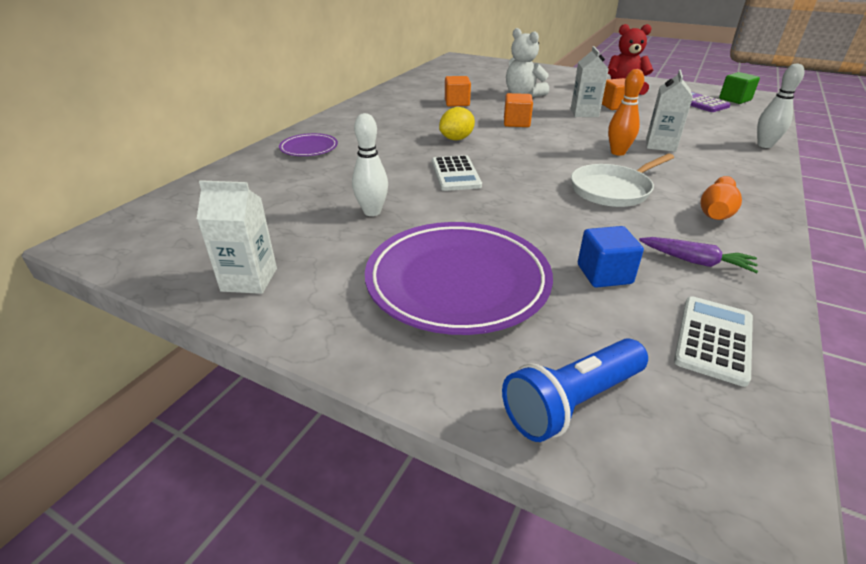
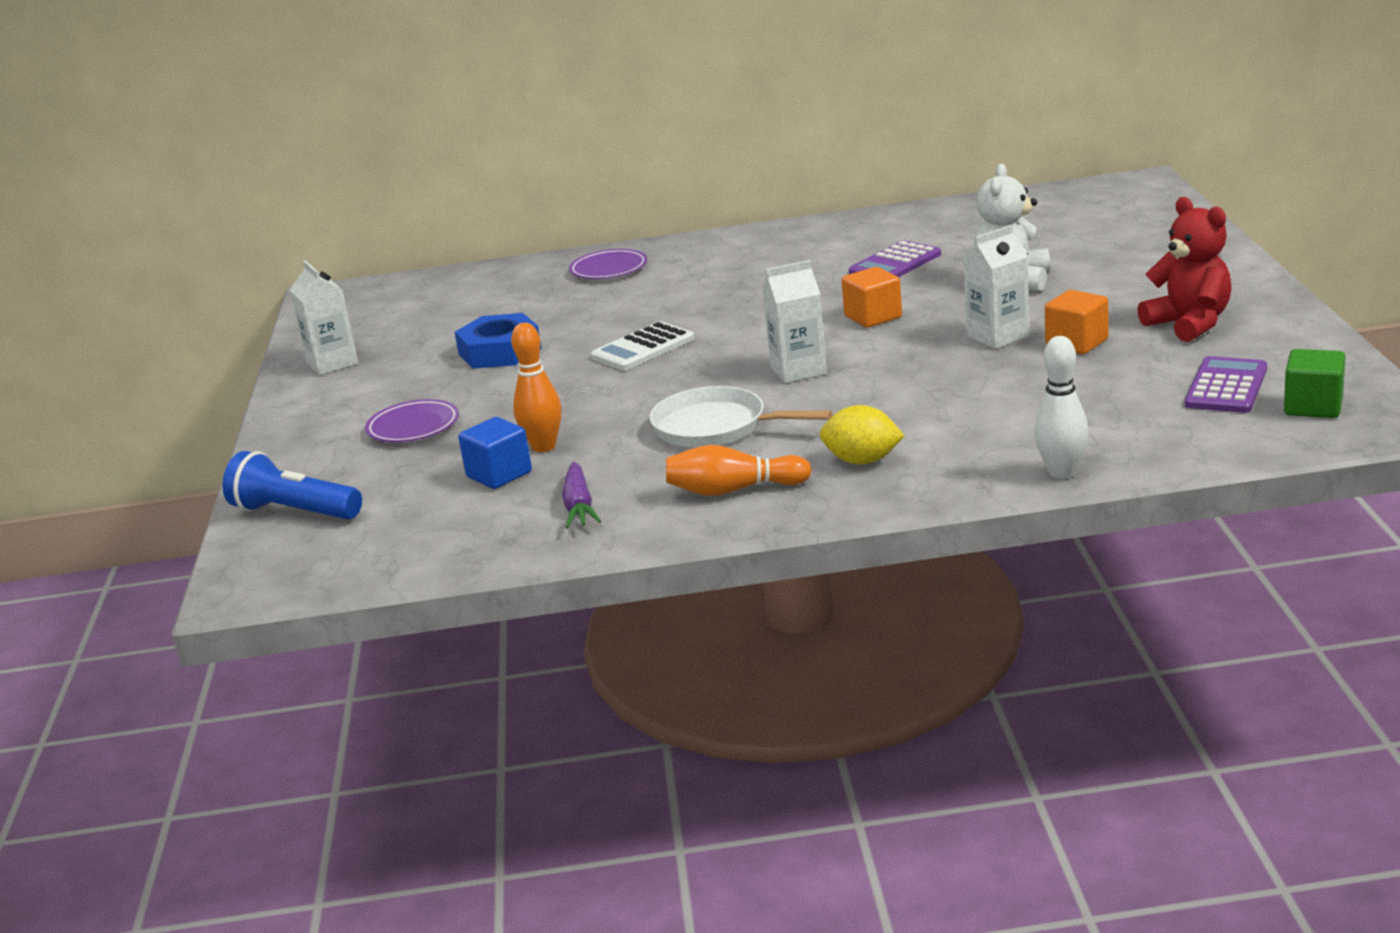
camera: 60 degrees right, 10 degrees down
(372, 212) = (500, 351): white bowling pin -> blue nut
(456, 139) = (753, 311): yellow lemon -> yellow lemon (862, 461)
(457, 103) = (895, 264): orange cube -> purple calculator
(457, 282) = (413, 427): purple plate -> purple plate, size x0.48
(618, 152) = (855, 398): orange bowling pin -> orange bowling pin (543, 447)
(660, 145) = (934, 412): white carton -> white carton (798, 370)
(713, 339) = (434, 541): white calculator -> none

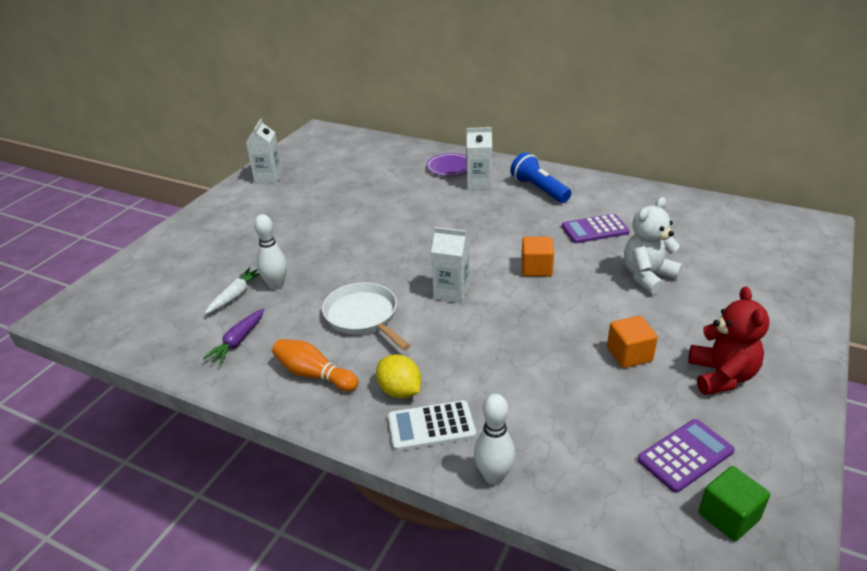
camera: 30 degrees right, 10 degrees up
(294, 512) = (137, 273): blue flashlight -> blue flashlight (539, 189)
(413, 427) = (245, 239): purple plate -> none
(499, 475) = (236, 295): blue cube -> white carrot
(500, 351) = (338, 204): blue nut -> none
(543, 447) = (276, 285): orange bowling pin -> white bowling pin
(643, 348) = (400, 234): white calculator -> white calculator (431, 426)
(998, 336) = (588, 322): white carton -> white carton (479, 183)

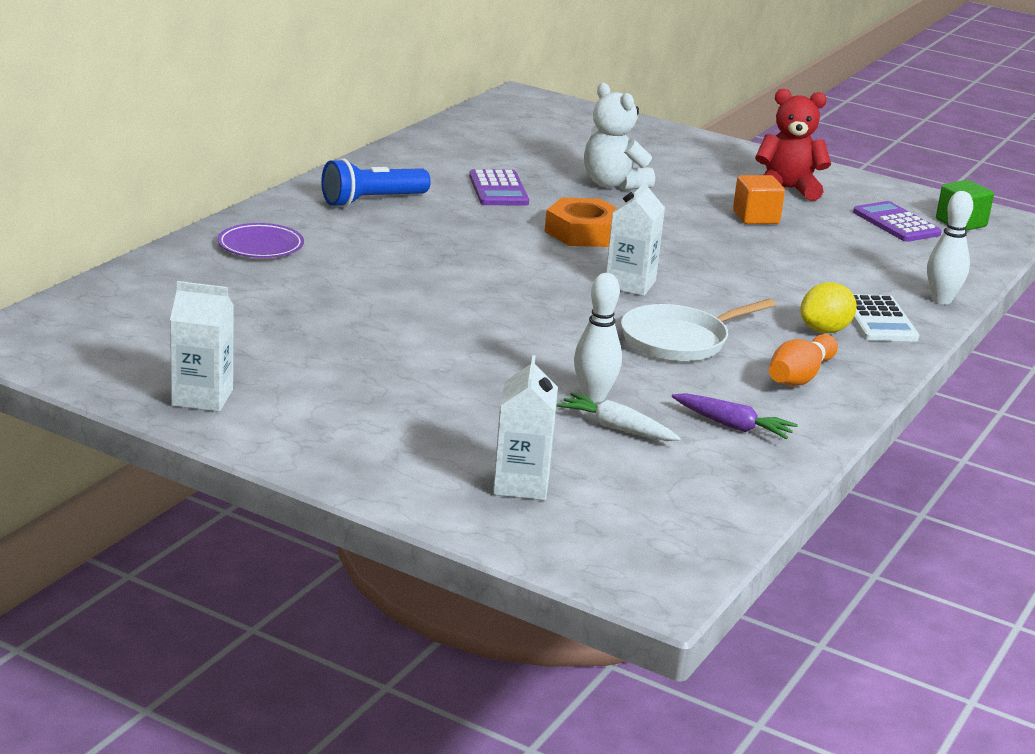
camera: 90 degrees left, 10 degrees down
(479, 183) = (331, 234): white carton -> white carton (521, 484)
(536, 268) = (583, 232): orange cube -> orange nut

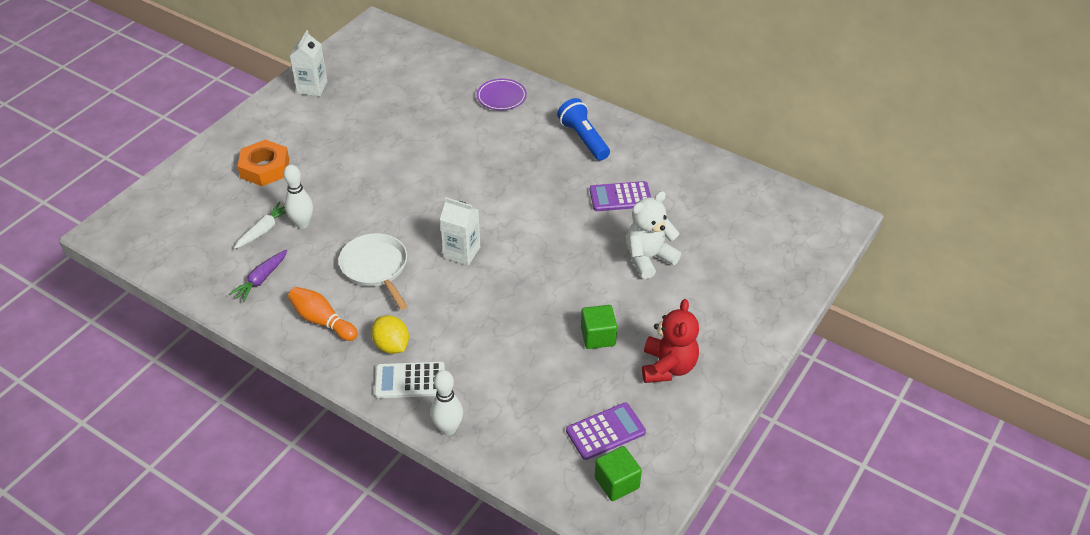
camera: 95 degrees right, 20 degrees up
(521, 484) = (210, 191): white carton -> none
(583, 232) = (548, 236): orange nut -> orange nut (265, 168)
(755, 217) = (598, 336): orange cube -> green cube

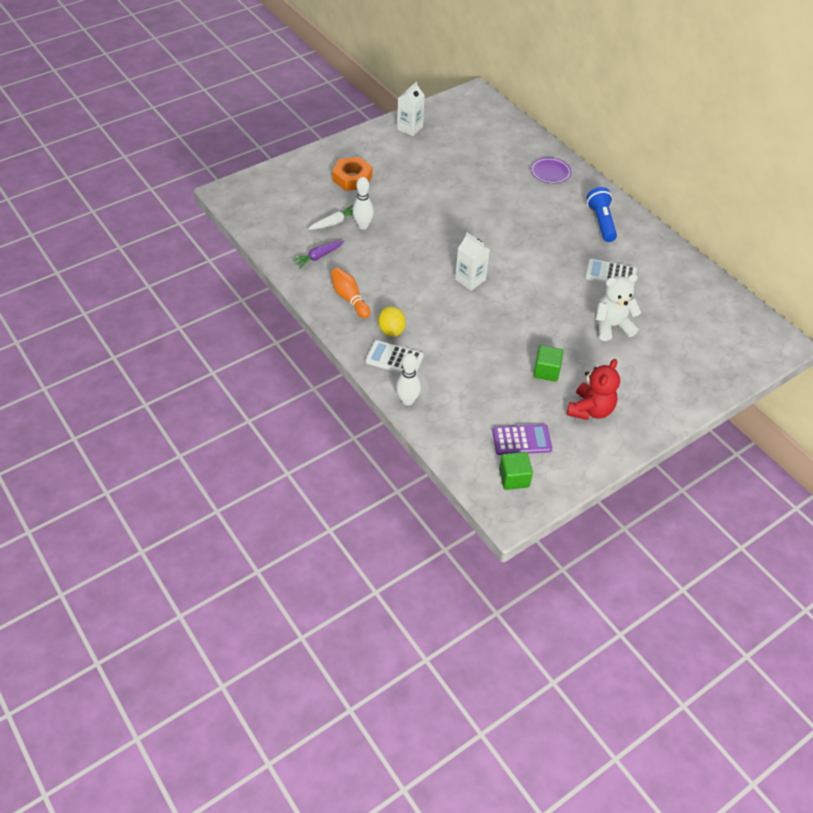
camera: 20 degrees right, 5 degrees up
(376, 268) = (402, 272): white pan -> none
(620, 197) = (610, 274): purple calculator -> white calculator

